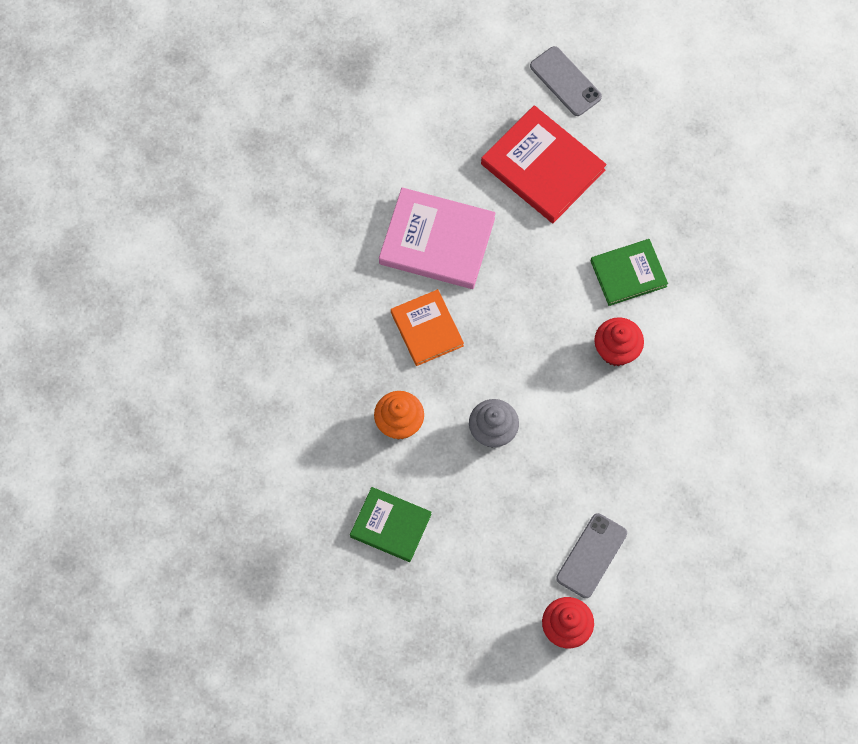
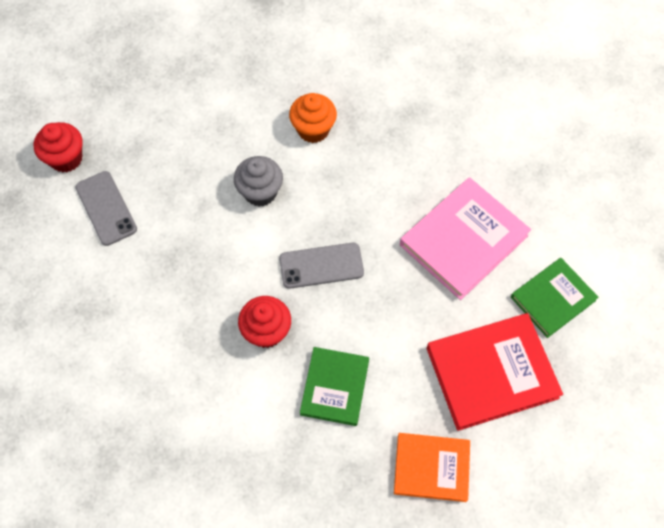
camera: 120 degrees right, 5 degrees down
(390, 525) = (235, 84): green book -> green book (553, 299)
(427, 329) = (383, 190): orange book -> orange book (431, 468)
(565, 81) = (580, 451): grey phone -> grey phone (321, 266)

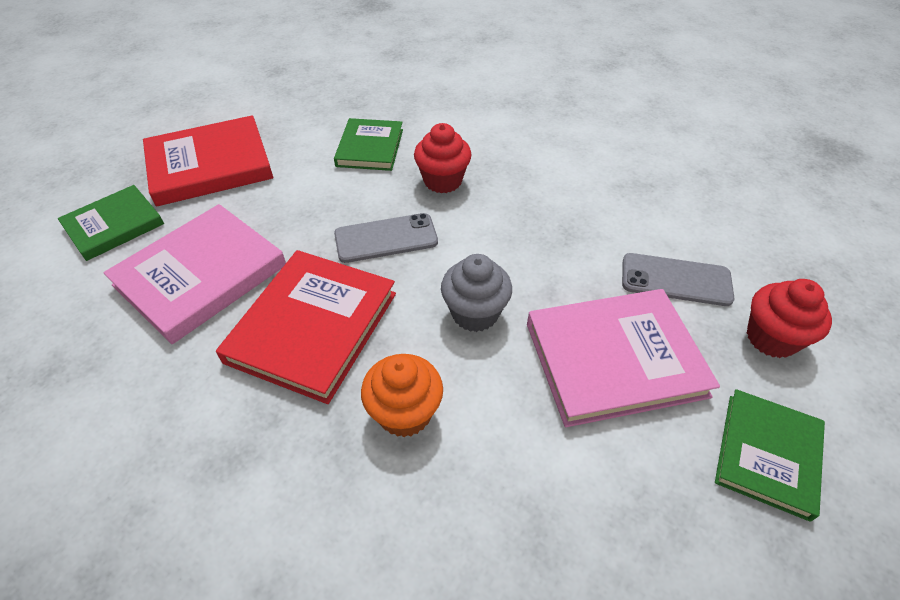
camera: 175 degrees right, 15 degrees down
(106, 208) = (676, 280): grey phone -> grey phone turned 45 degrees counterclockwise
(113, 93) = (767, 454): none -> green book
(176, 152) = (614, 359): none -> pink book
(373, 190) = (313, 327): none -> red book
(431, 468) = (285, 108): orange book -> none

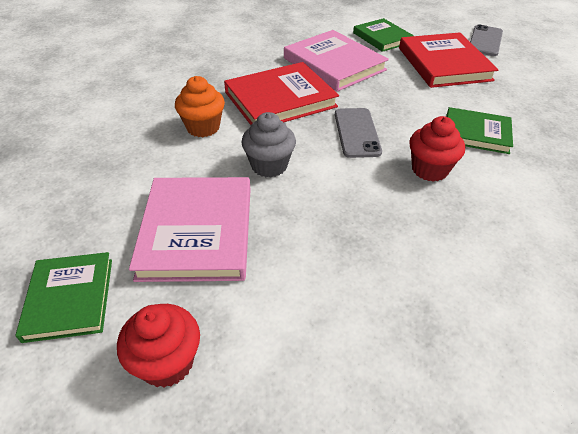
camera: 100 degrees right, 5 degrees down
(313, 327) = (280, 99): red book -> red book turned 60 degrees counterclockwise
(676, 280) = (267, 307): grey phone -> grey phone (485, 41)
(767, 454) = (70, 298): green book -> green book turned 45 degrees clockwise

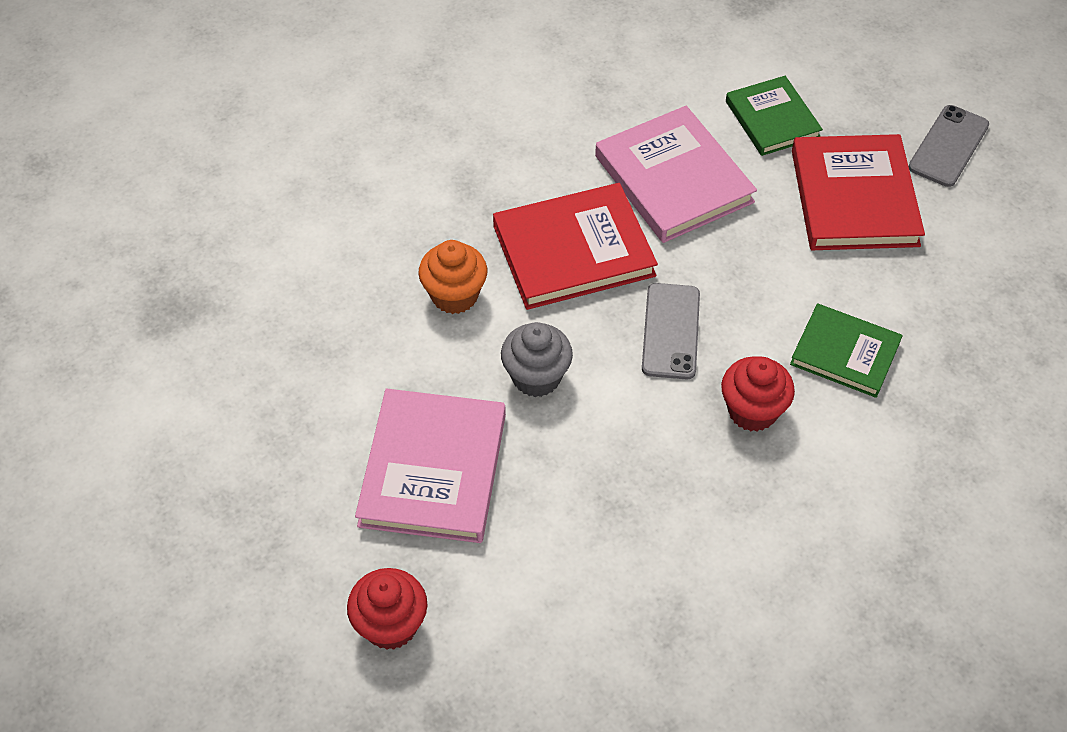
camera: 10 degrees right, 10 degrees up
(70, 298) = (289, 538): green book -> none

